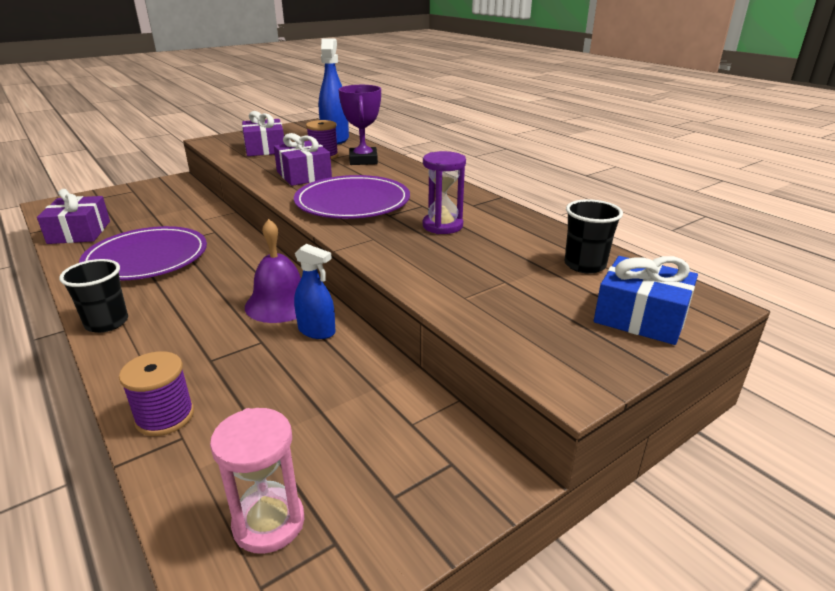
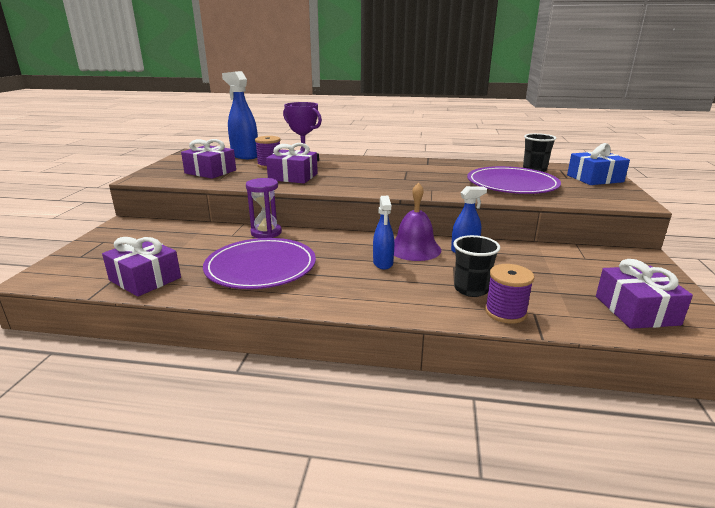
camera: 45 degrees left, 5 degrees down
(107, 323) = (347, 303): black cup -> black cup (471, 289)
(220, 302) = (383, 263): none -> blue spray bottle
(269, 523) = (636, 310): pink hourglass -> purple gift
(352, 202) = (368, 179): purple plate -> purple plate (512, 184)
(442, 226) = (443, 175): purple hourglass -> purple hourglass (266, 233)

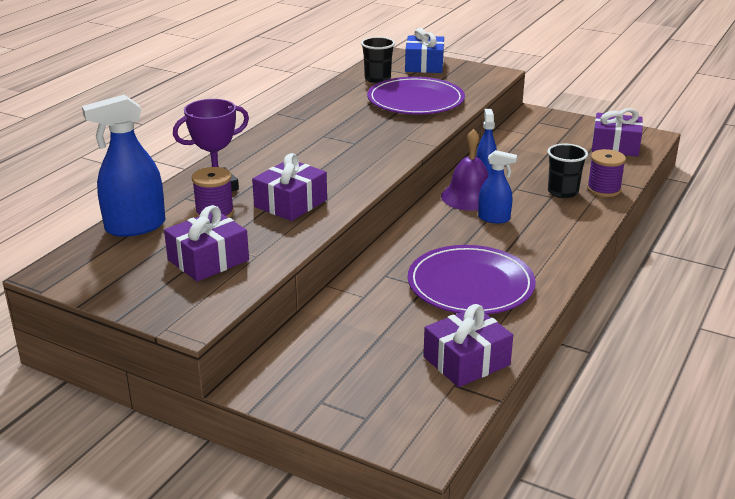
camera: 70 degrees left, 5 degrees up
(266, 233) = (372, 272): purple hourglass -> none

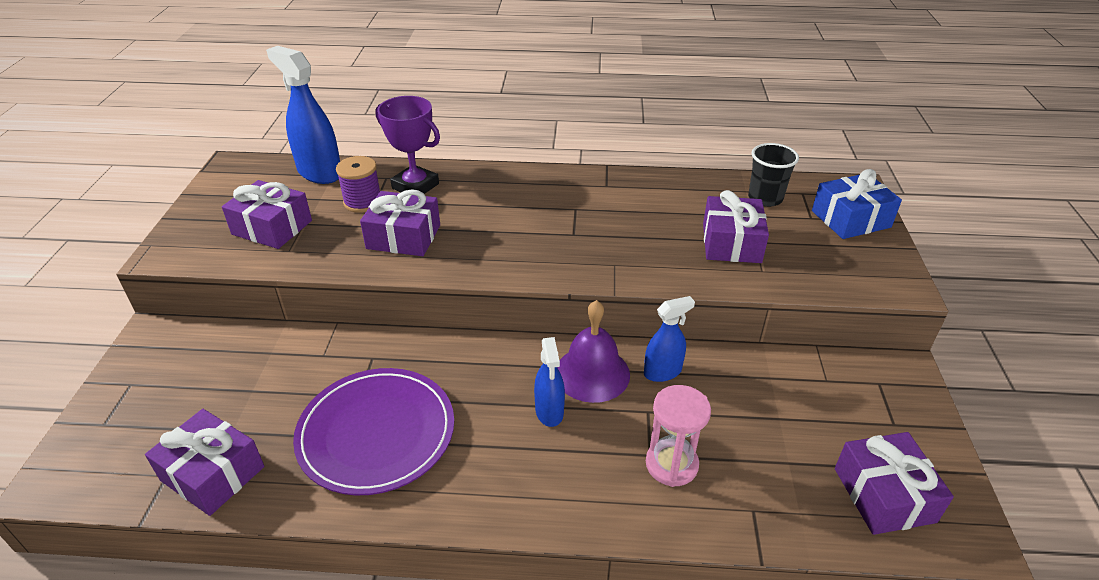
camera: 65 degrees right, 10 degrees up
(415, 100) = (731, 243): purple plate -> purple gift
(563, 192) = (671, 464): black cup -> pink hourglass
(603, 189) = (716, 512): purple spool -> none

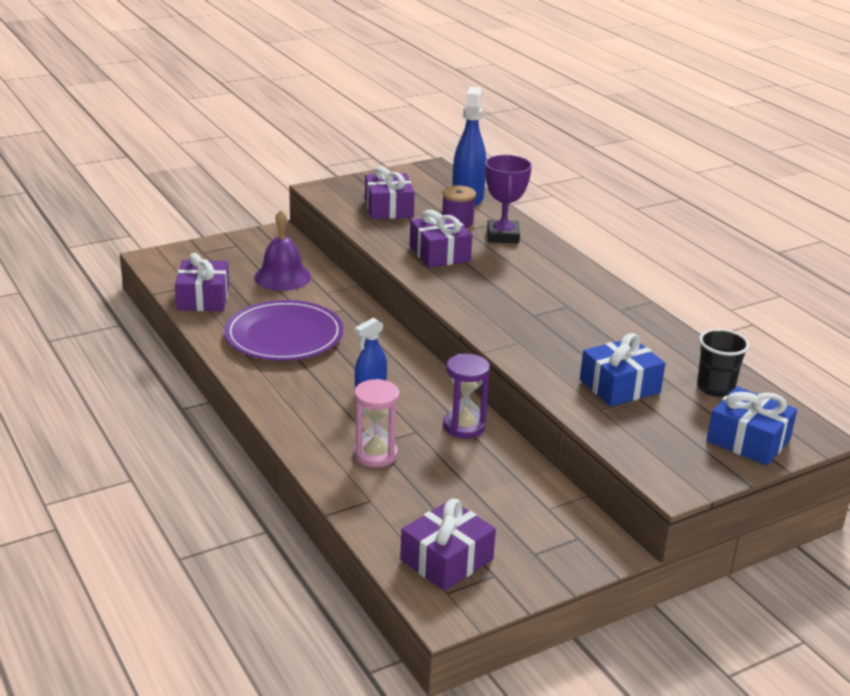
camera: 55 degrees right, 10 degrees down
(592, 373) = (426, 396): purple bell -> purple bell (282, 277)
(662, 372) = (464, 426): blue spray bottle -> purple hourglass
(731, 243) = (619, 386): purple gift -> blue gift

